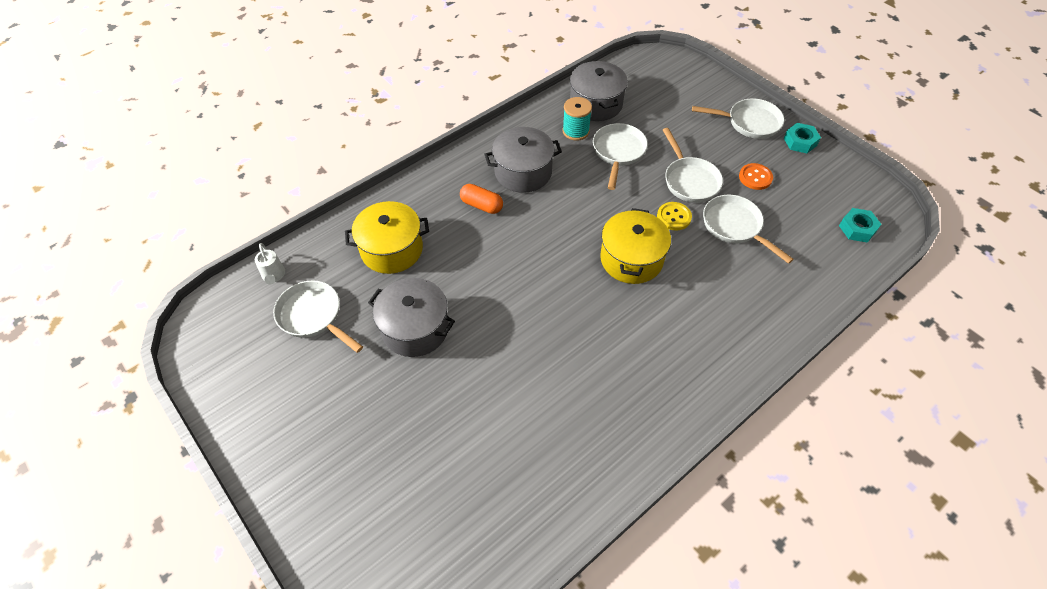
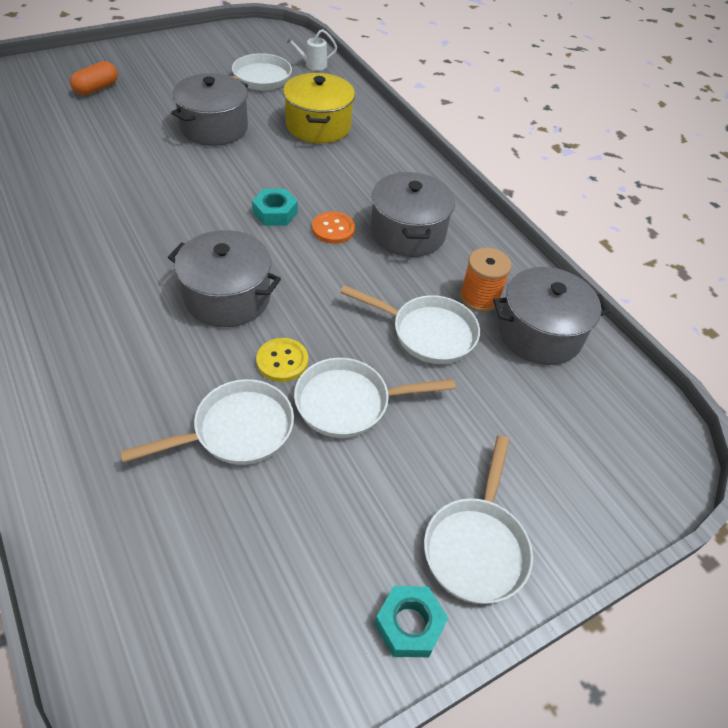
camera: 95 degrees right, 5 degrees down
(481, 205) = (361, 191): orange capsule -> orange capsule (96, 88)
(576, 131) = (479, 297): turquoise spool -> orange spool
(631, 259) = (227, 297): yellow pot -> grey pot
(755, 177) = (332, 501): orange button -> orange button (333, 229)
(857, 228) = (156, 630): turquoise nut -> turquoise nut (275, 213)

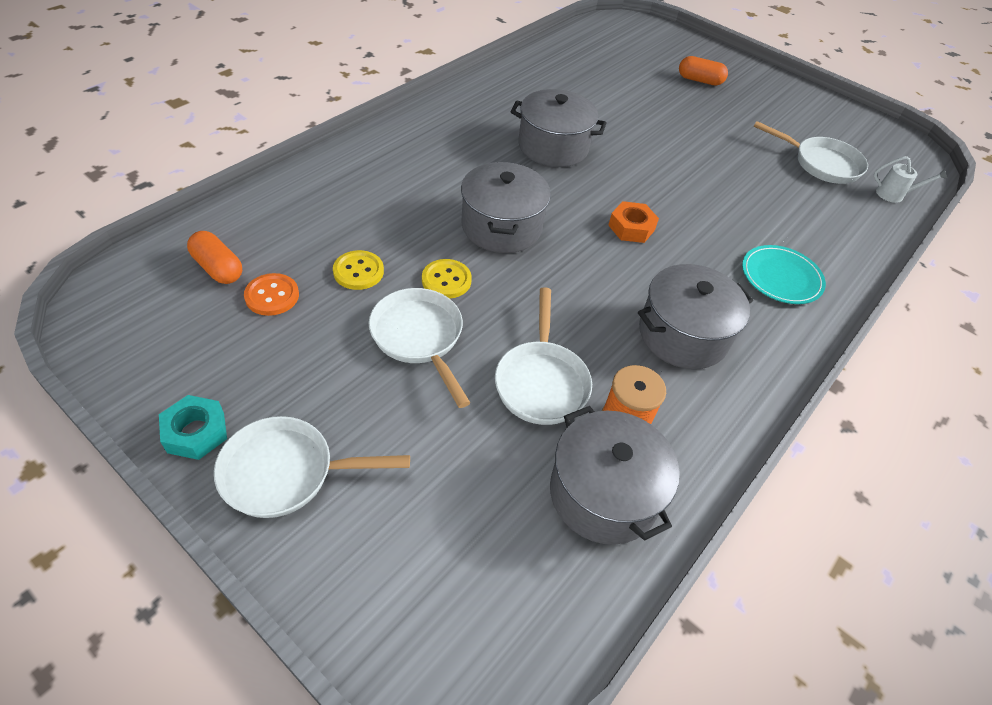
camera: 70 degrees right, 0 degrees up
(163, 573) = (218, 268): none -> orange capsule
(214, 127) = (716, 158): grey pot -> grey pot (553, 147)
(236, 431) = (358, 271): white pan -> yellow button
(275, 213) = (631, 228): turquoise nut -> orange nut
(312, 65) = (894, 195): white watering can -> white watering can turned 135 degrees clockwise
(318, 126) = (792, 225): yellow pot -> none
(333, 229) = (641, 274): orange button -> orange button (272, 296)
(370, 157) = (781, 277): none -> turquoise plate

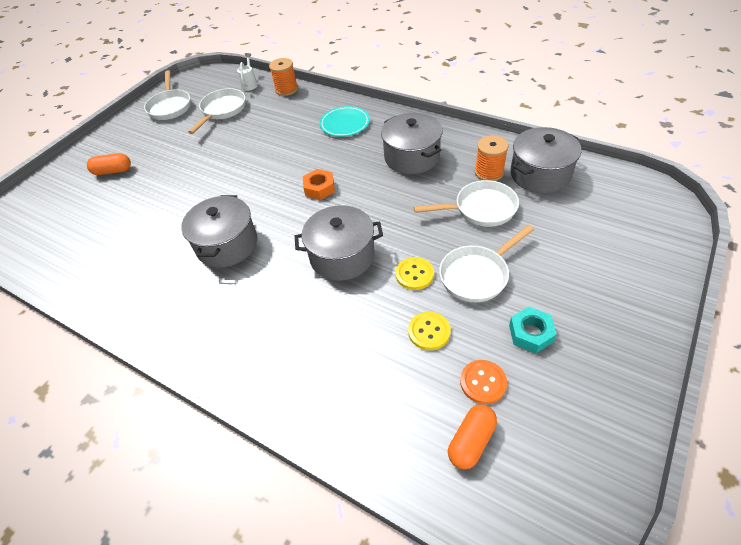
camera: 90 degrees left, 0 degrees up
(196, 432) = (630, 375): turquoise nut -> turquoise nut (530, 333)
(287, 472) = (621, 310): white pan -> white pan (170, 106)
(699, 80) = (113, 171): orange capsule -> orange capsule turned 75 degrees clockwise
(880, 230) = (286, 89): none -> orange spool

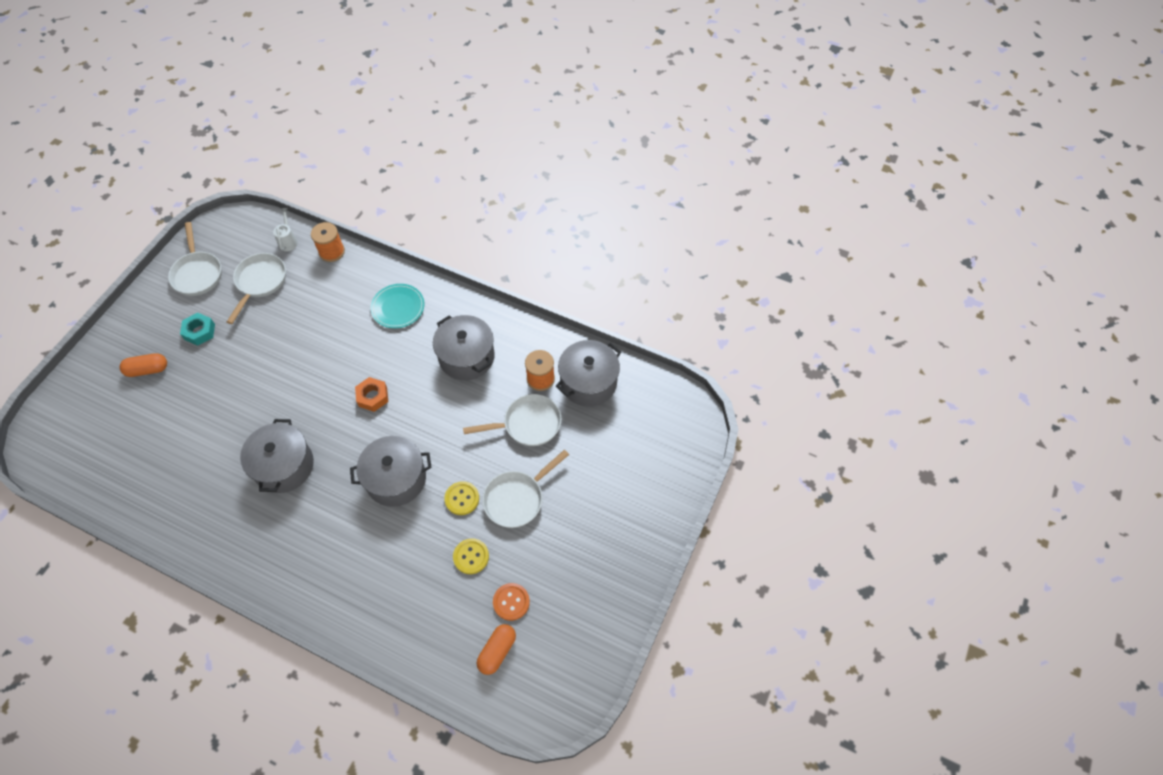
camera: 10 degrees left, 10 degrees up
(530, 333) = (555, 556): turquoise nut -> turquoise nut (199, 331)

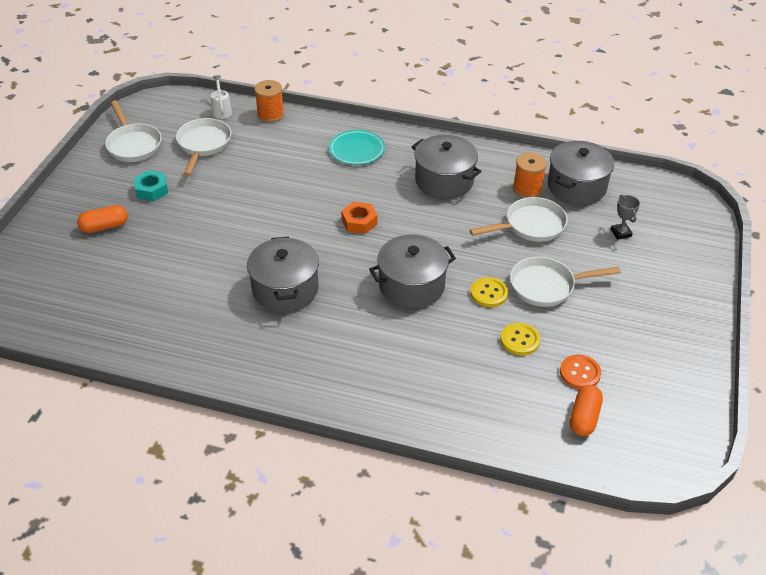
camera: 10 degrees left, 15 degrees down
(517, 498) = (547, 286): white pan -> white pan turned 45 degrees clockwise
(609, 445) = (621, 233): none -> grey trophy

